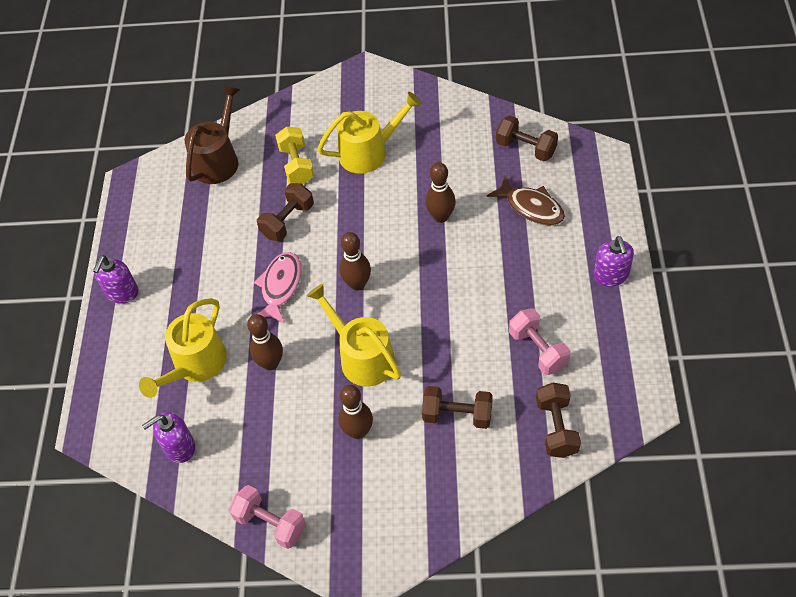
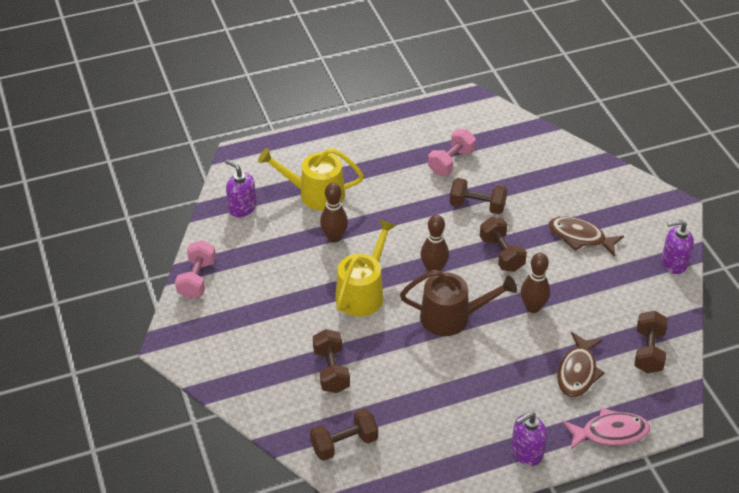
camera: 65 degrees right, 10 degrees down
(122, 293) = (362, 131): purple soap dispenser -> purple soap dispenser (673, 263)
(218, 160) = (519, 143): brown watering can -> brown watering can (452, 317)
(280, 286) = (409, 221): pink fish -> pink fish (610, 432)
(296, 165) = (540, 194): yellow dumbbell -> none
(358, 431) = (292, 309): brown bowling pin -> none
(362, 221) = (501, 254): none -> brown dumbbell
(369, 152) = (580, 237): yellow watering can -> brown fish
(538, 350) = (419, 413): pink dumbbell -> pink dumbbell (451, 162)

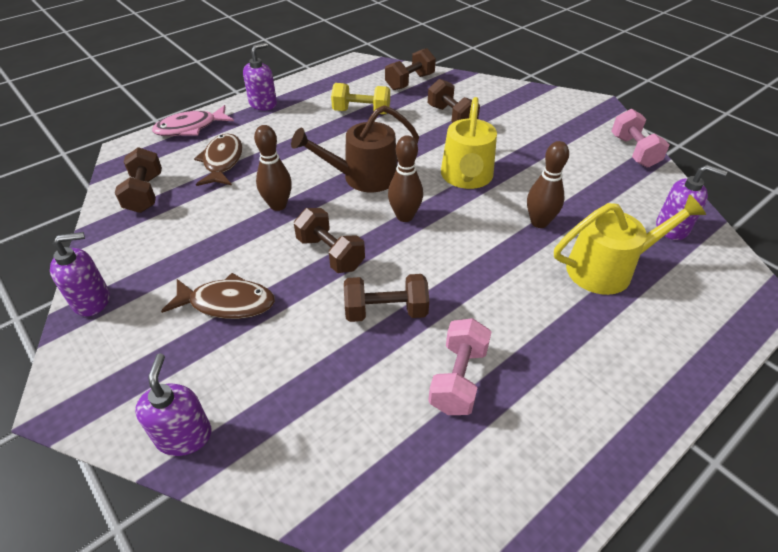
camera: 160 degrees right, 0 degrees up
(421, 406) = (361, 112): none -> yellow dumbbell
(607, 174) = (184, 435): none -> purple soap dispenser

